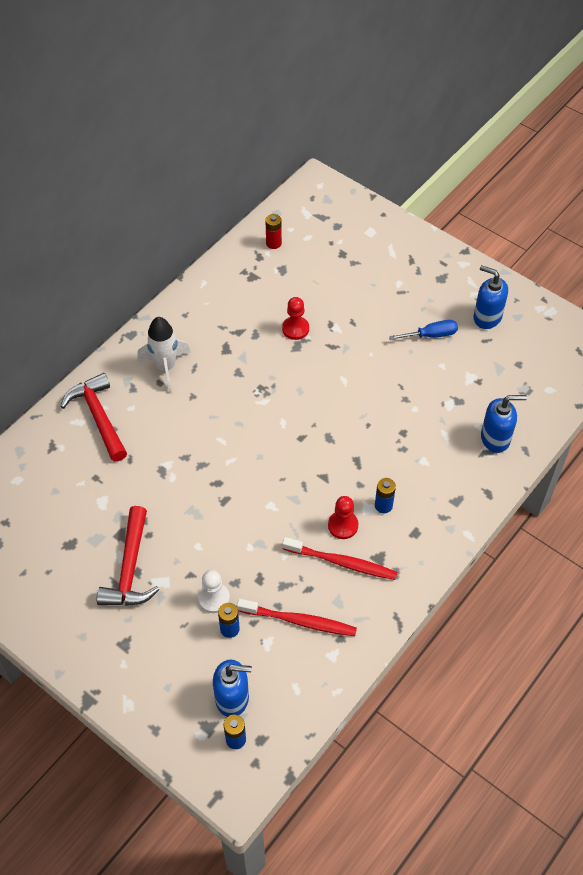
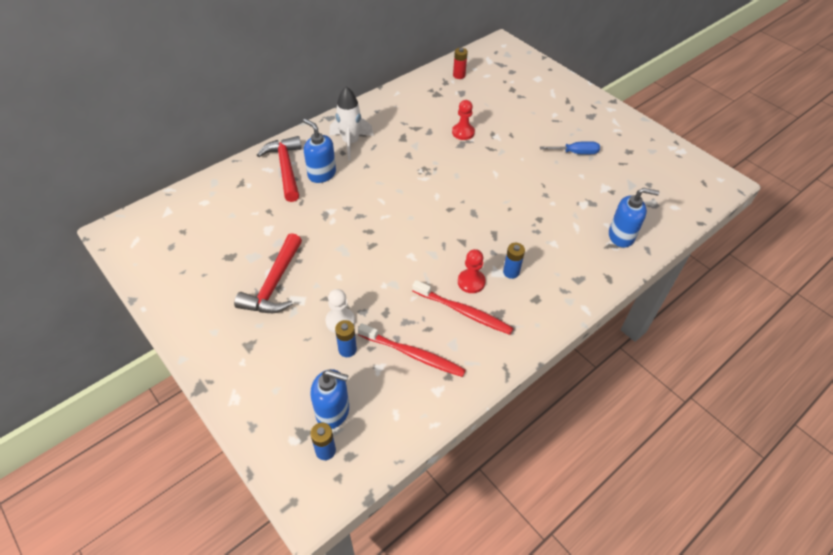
camera: 10 degrees right, 5 degrees down
(487, 317) = (625, 147): blue soap dispenser -> blue soap dispenser (321, 174)

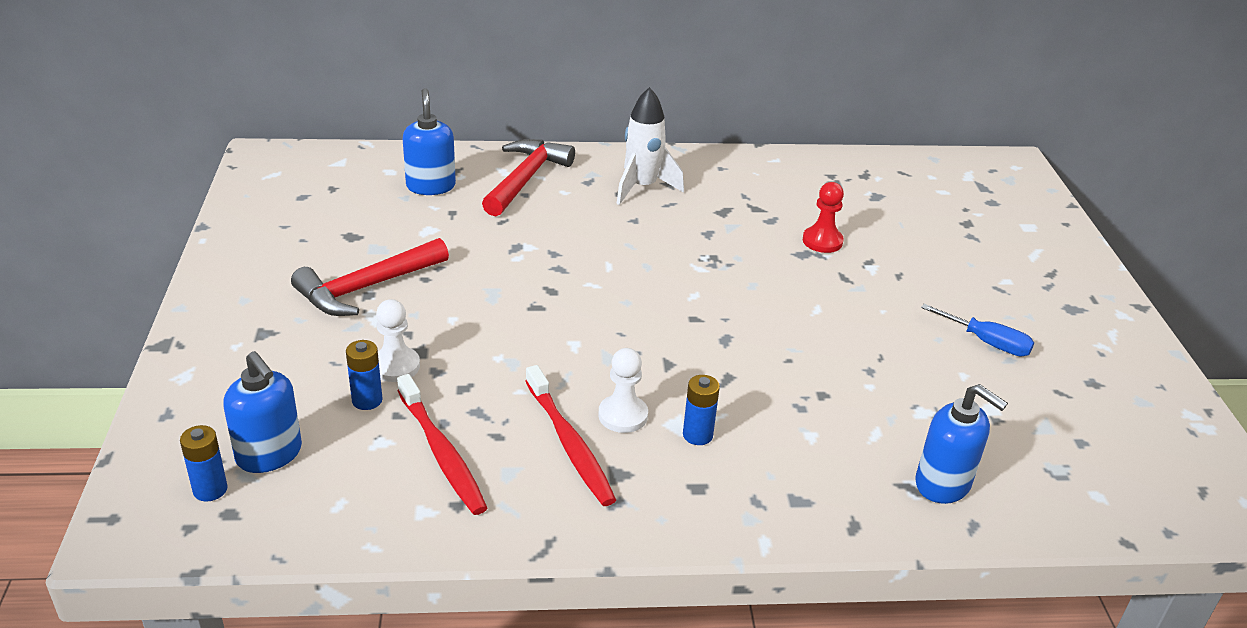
camera: 35 degrees right, 15 degrees down
(321, 174) = (563, 203): blue soap dispenser -> blue soap dispenser (431, 186)
(459, 75) = (896, 175): red battery -> none
(471, 282) = (623, 415): red pawn -> white pawn

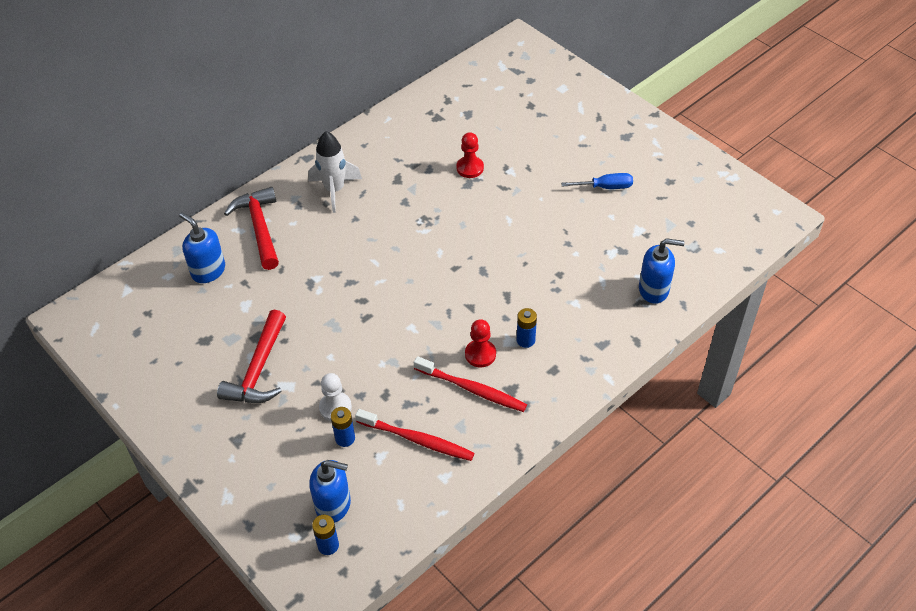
camera: 35 degrees left, 15 degrees up
(623, 415) = (480, 354): white pawn -> red pawn

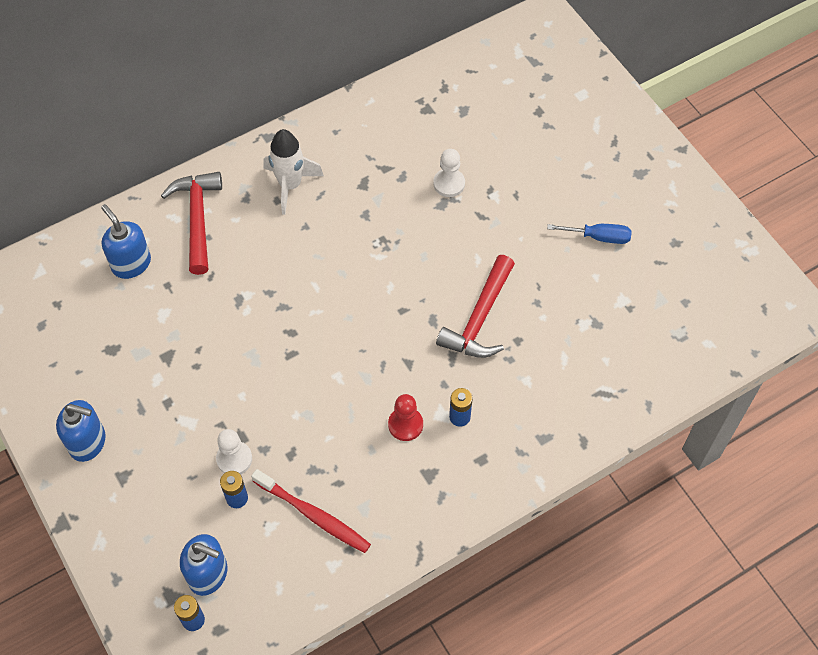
camera: 10 degrees right, 10 degrees up
(258, 369) = (162, 396): red hammer -> red hammer (479, 318)
(470, 168) = (449, 183): red pawn -> white pawn
(472, 389) = (387, 466): red toothbrush -> none
(654, 290) = (620, 381): blue soap dispenser -> blue soap dispenser (88, 442)

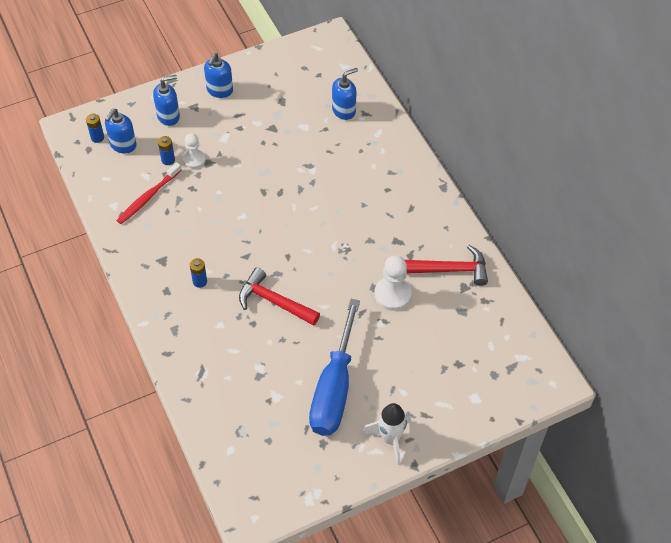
camera: 95 degrees right, 5 degrees down
(144, 512) = (168, 116): none -> blue soap dispenser
(197, 219) = (376, 145): red hammer -> red hammer (451, 270)
(290, 185) = (399, 197): white rocket -> white rocket (390, 439)
(405, 424) = (200, 250): red pawn -> none
(449, 183) = (392, 294): white pawn -> white pawn, size x1.53
(599, 237) = (334, 389): blue screwdriver -> blue screwdriver, size x2.34

